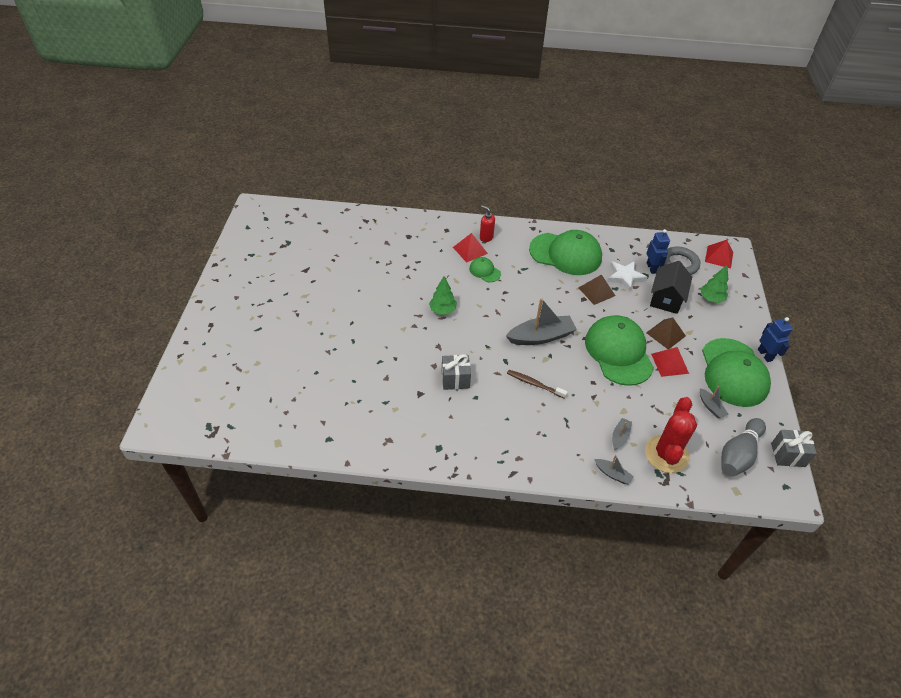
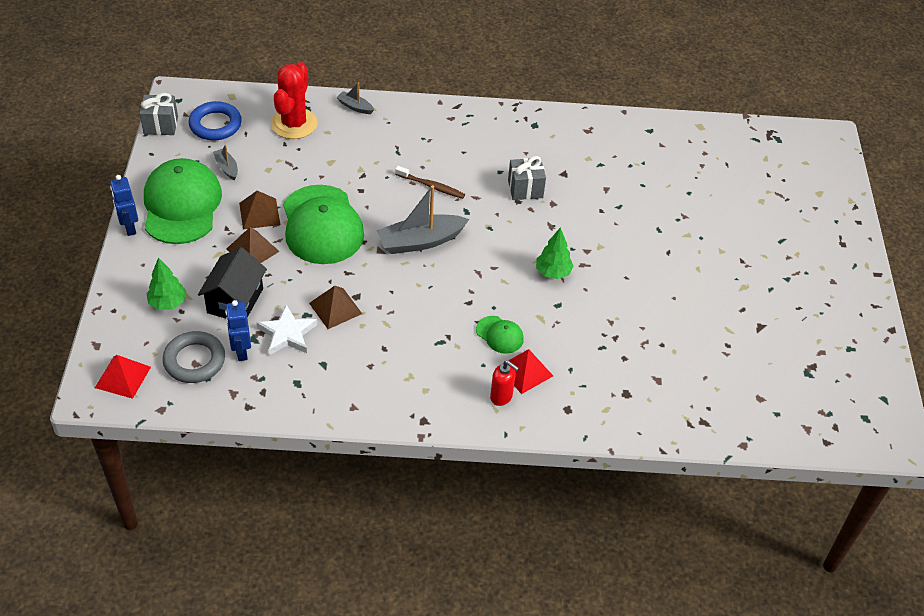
camera: 175 degrees right, 0 degrees up
(565, 254) = (373, 371): green cap -> none
(620, 436) = (340, 138): grey boat -> none
(670, 363) = (259, 213): red pyramid -> brown pyramid
(738, 454) = (215, 125): grey bowling pin -> blue ring

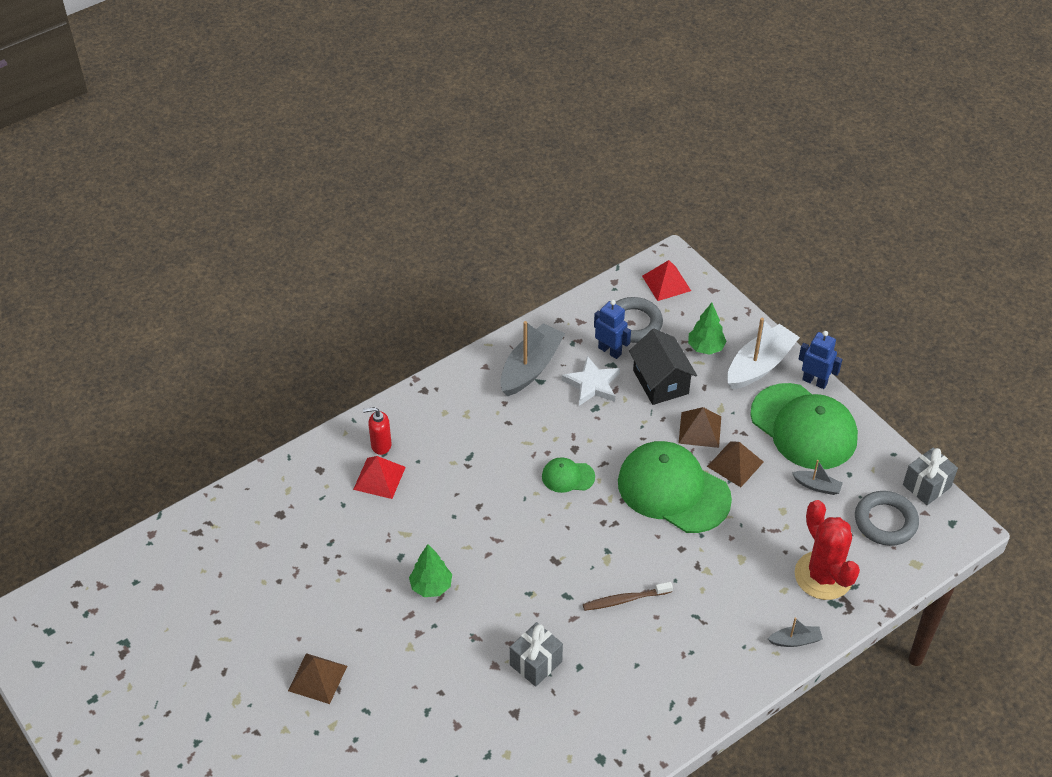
camera: 145 degrees right, 0 degrees up
(149, 263) = (759, 365): none -> white boat
(215, 125) = (885, 521): blue ring -> grey ring
(335, 308) = (579, 428): brown pyramid -> brown pyramid (317, 678)
(420, 241) = (575, 534): grey boat -> grey boat (531, 367)
(499, 335) = (427, 495): green cap -> green cap (568, 476)

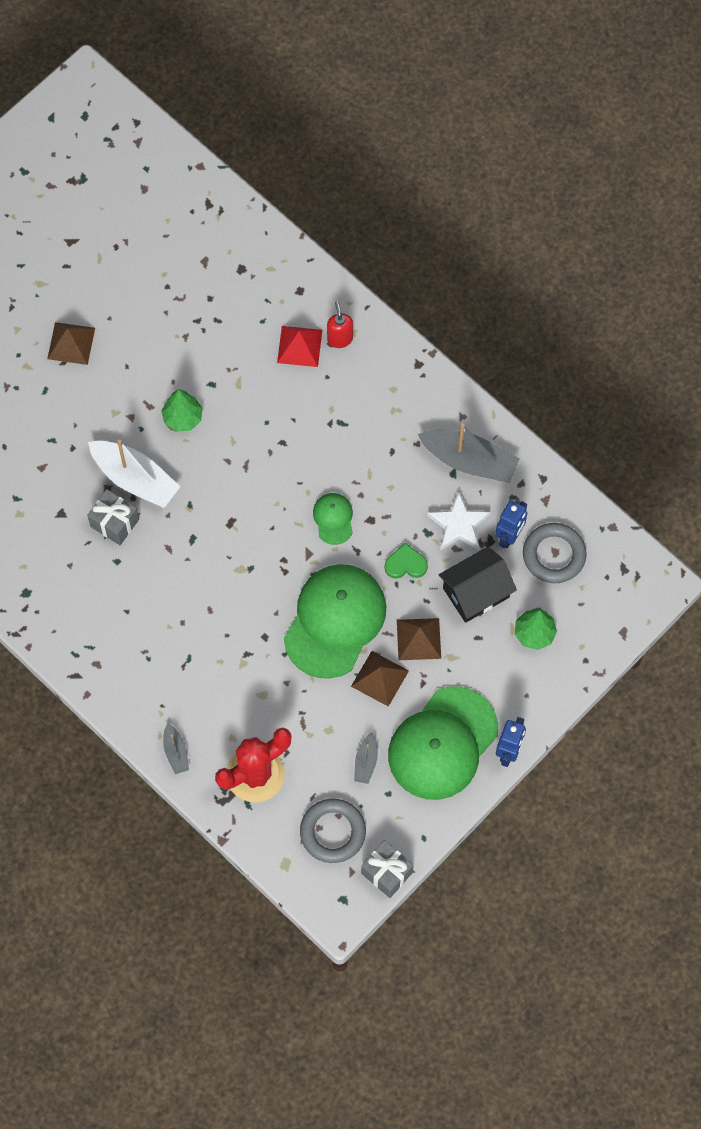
camera: 80 degrees right, 20 degrees up
(624, 428) = (405, 564): none -> green heart
(625, 600) = (196, 592): brown toothbrush -> none
(666, 283) = (622, 582): red pyramid -> none
(759, 365) = (520, 692): white boat -> white boat (135, 479)

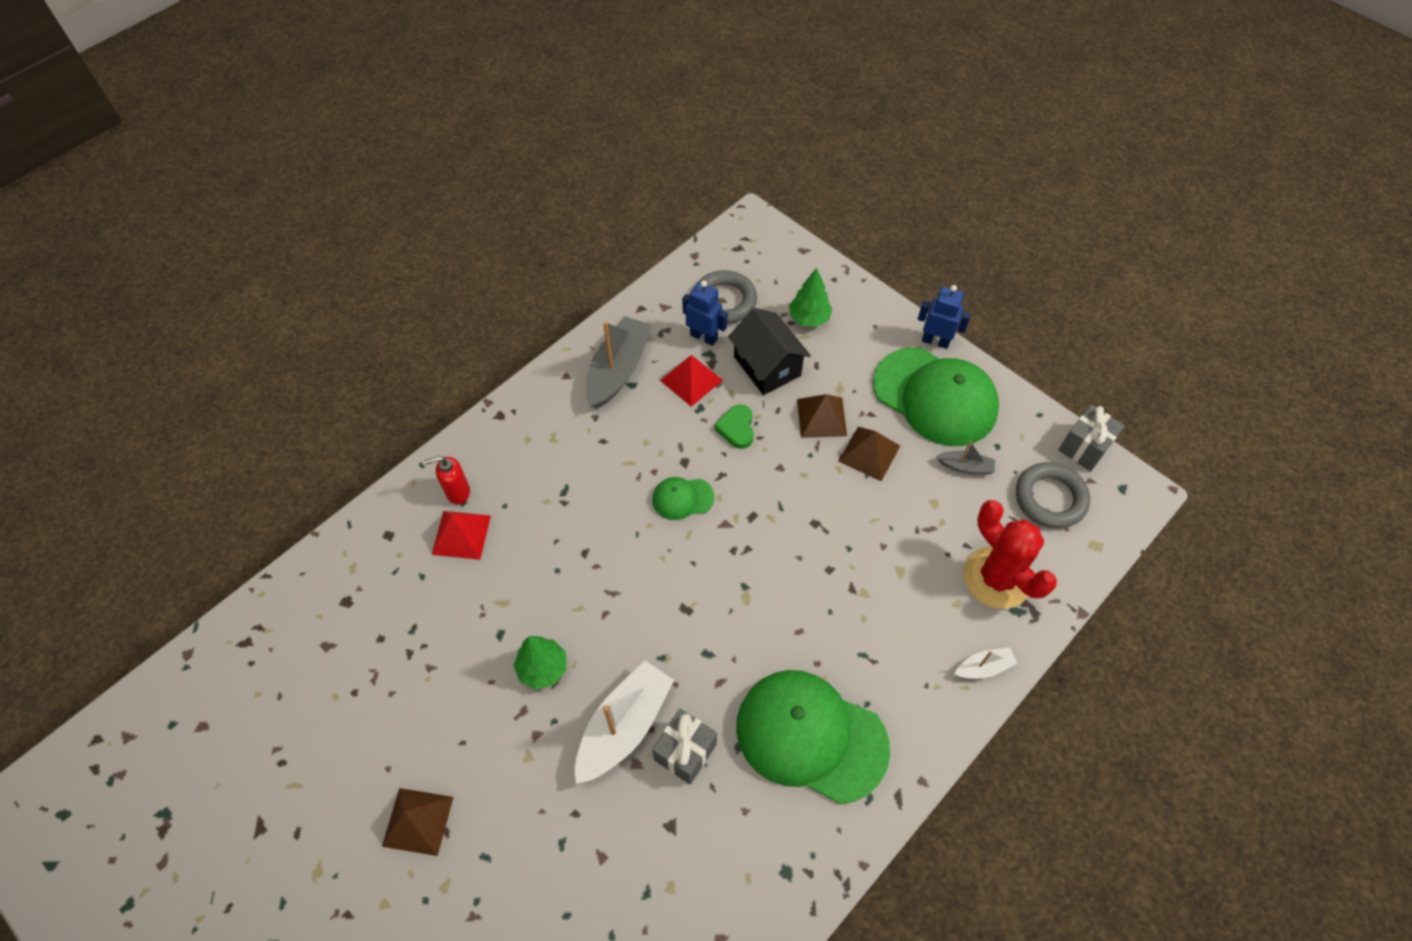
camera: 90 degrees left, 10 degrees down
(176, 752) = (983, 667): grey boat -> white boat
(335, 621) = (806, 497): green cap -> green cap (811, 736)
(459, 525) = (691, 380): white star -> red pyramid

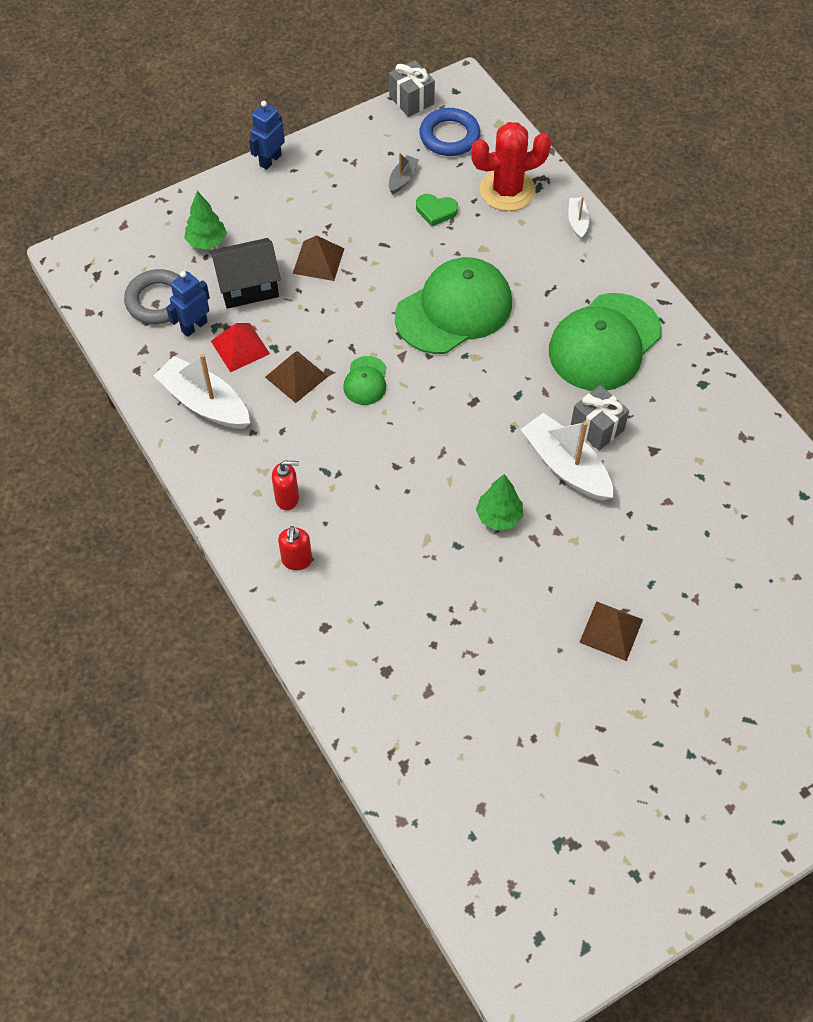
camera: 75 degrees left, 0 degrees up
(461, 534) = (345, 563): red pyramid -> none
(526, 466) = (287, 498): none -> red soap dispenser
(618, 370) = (204, 403): grey boat -> white boat
(736, 428) = (307, 325): green heart -> green heart (436, 211)
(869, 453) = (367, 238): brown pyramid -> brown pyramid (296, 376)
(935, 397) = (327, 177): green cap -> green cap (454, 309)
(1050, 498) = (449, 136): grey ring -> blue ring

